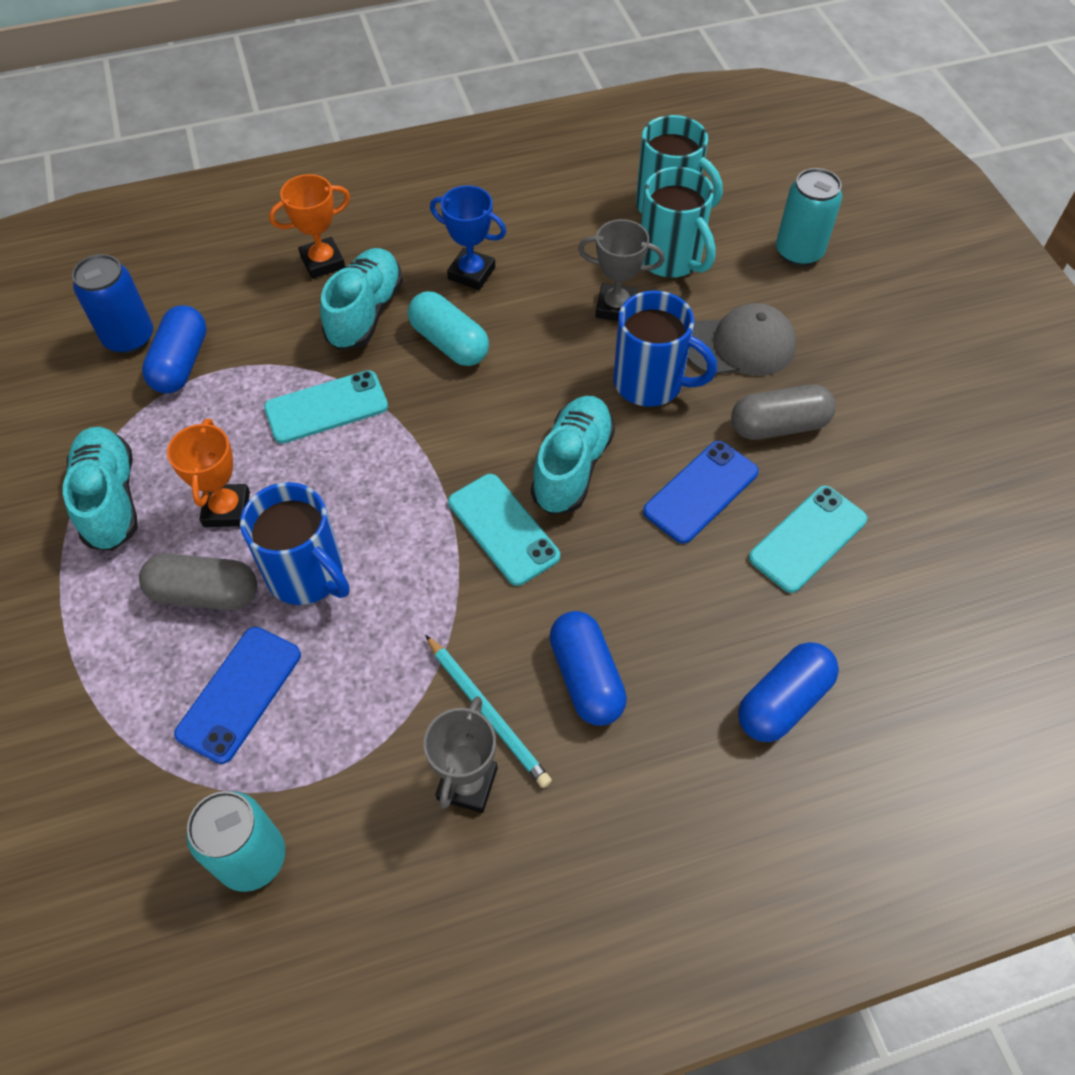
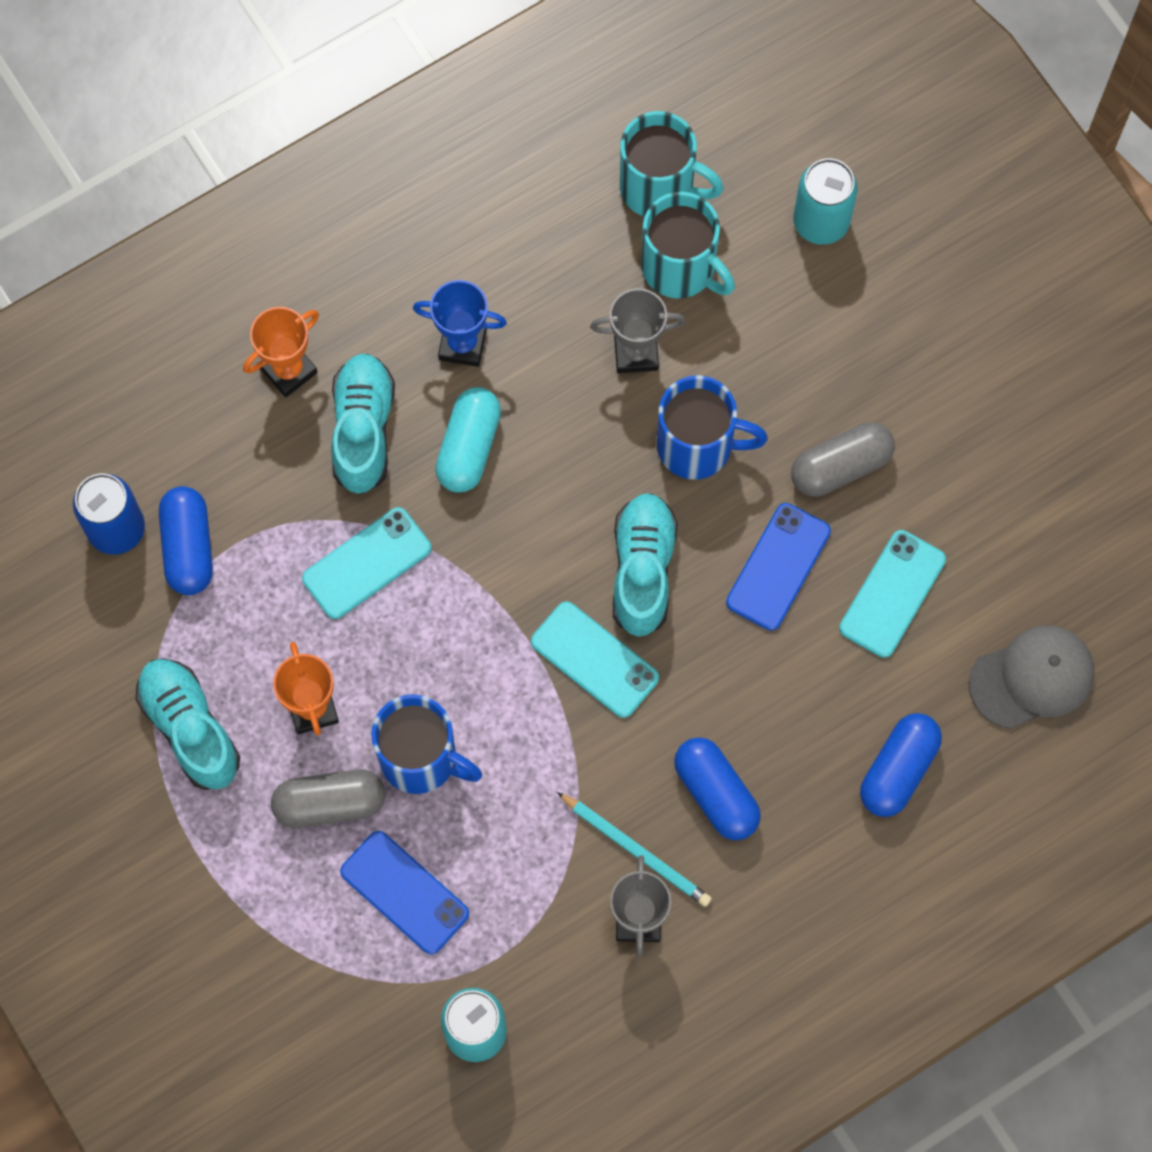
camera: 15 degrees left, 15 degrees up
(239, 694) = (404, 892): blue phone -> blue phone turned 60 degrees counterclockwise
(449, 343) = (469, 447): turquoise capsule -> turquoise capsule turned 75 degrees clockwise
(740, 345) = (781, 372): grey cap -> grey cap (1032, 678)

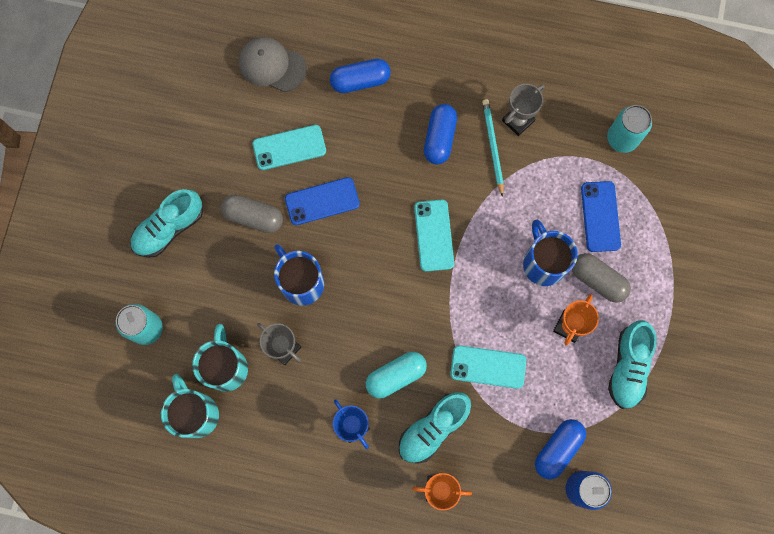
camera: 135 degrees left, 5 degrees up
(643, 570) = (377, 252): turquoise shoe -> turquoise shoe (169, 228)

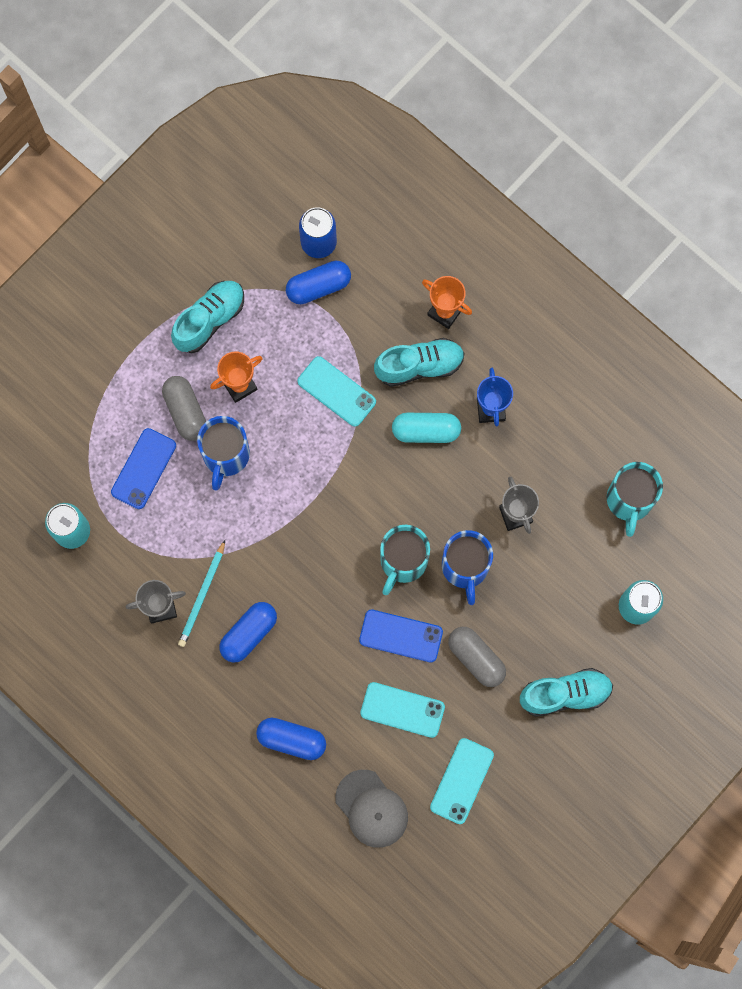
camera: 150 degrees left, 0 degrees up
(226, 367) = (579, 527): turquoise mug -> turquoise mug (403, 561)
(434, 235) = (312, 541): turquoise phone -> turquoise phone (461, 781)

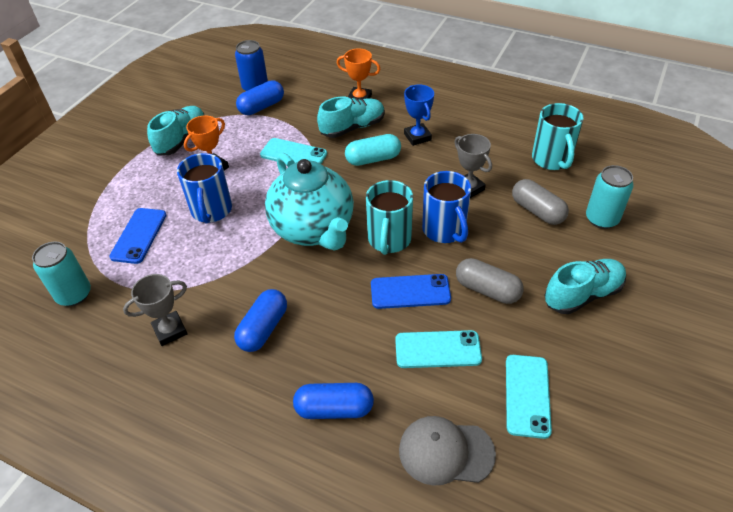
camera: 15 degrees left, 30 degrees down
(185, 411) = (171, 193): grey capsule -> grey capsule (537, 211)
(202, 595) = (210, 310): turquoise pencil -> none
(328, 521) = (313, 229): none -> turquoise teapot
(371, 809) = (445, 452): grey cap -> grey cap turned 150 degrees clockwise

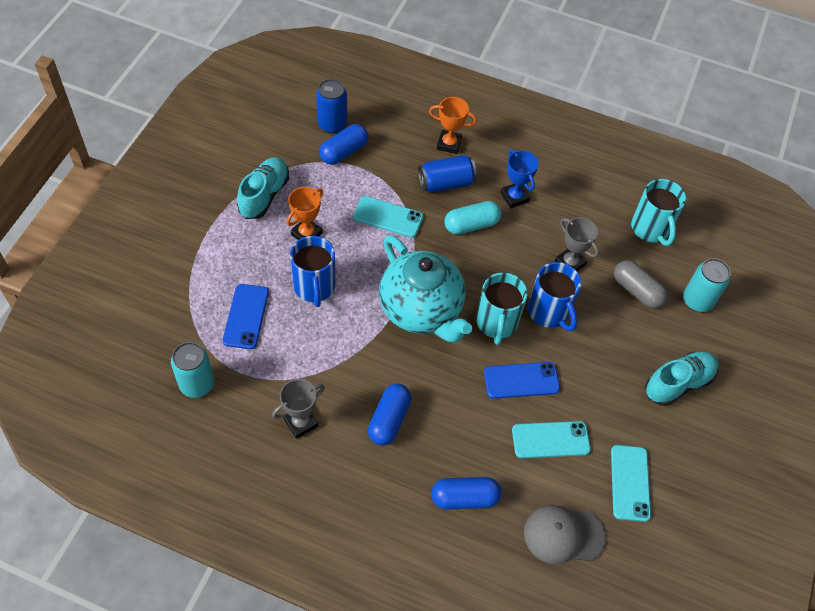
camera: 10 degrees left, 10 degrees up
(352, 128) = (446, 183): turquoise shoe -> blue can
(487, 290) = (592, 378): grey capsule -> none

